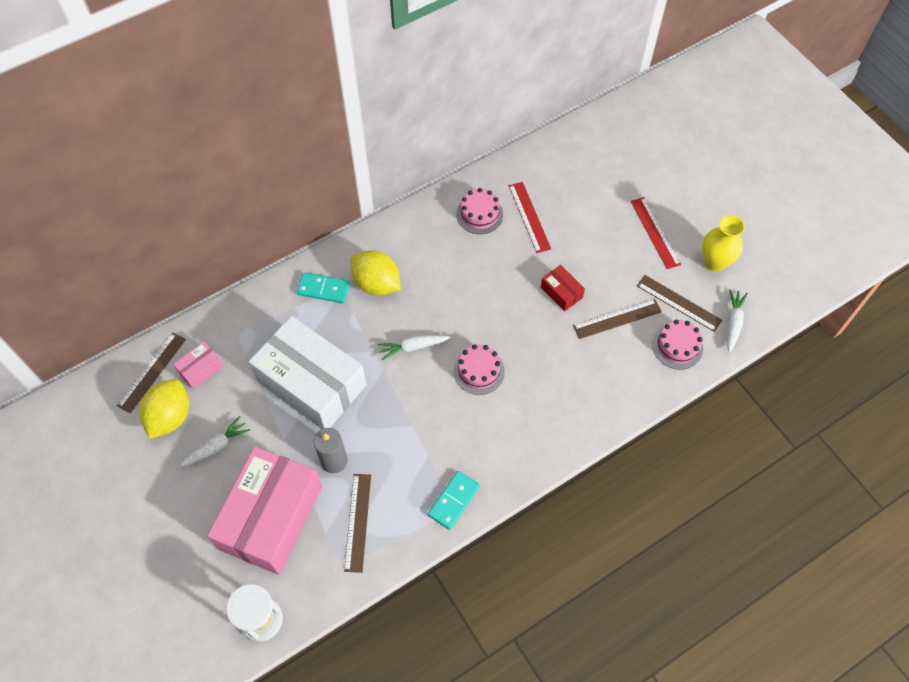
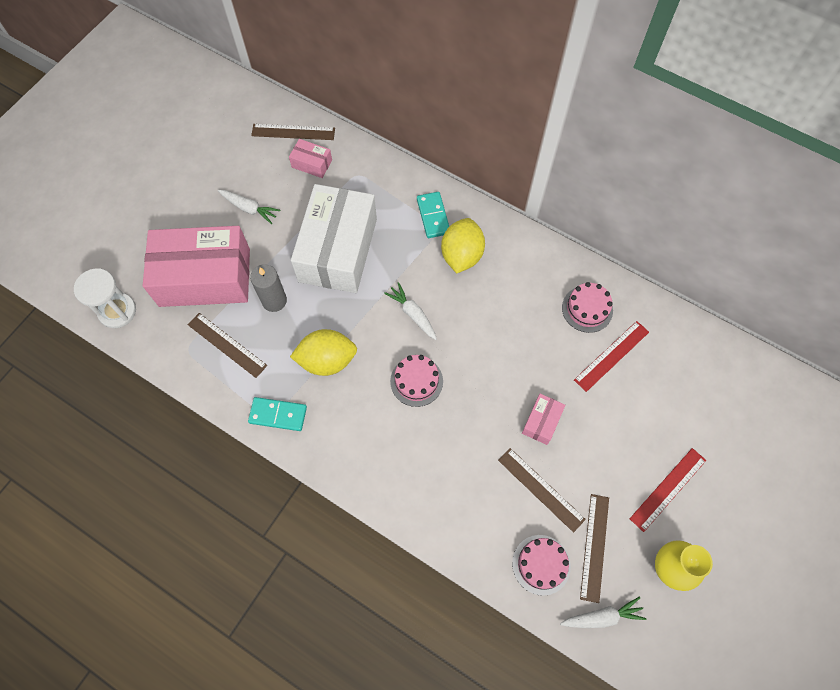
camera: 65 degrees right, 5 degrees up
(170, 416) = (261, 164): yellow lemon -> yellow lemon (327, 360)
(358, 522) = (227, 345): brown ruler -> brown ruler turned 60 degrees clockwise
(561, 292) = (541, 422): red box -> pink box

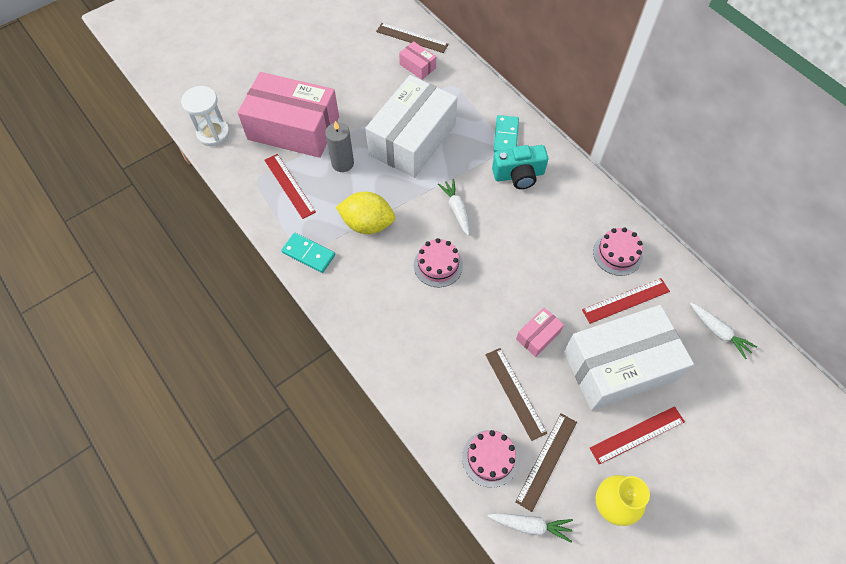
camera: 20 degrees right, 5 degrees down
(227, 345) = (289, 185): brown ruler -> red ruler
(249, 208) = (351, 86): white carrot -> white carrot (718, 332)
(461, 255) = (518, 175): yellow lemon -> turquoise camera
(628, 425) = (619, 366): none -> white box

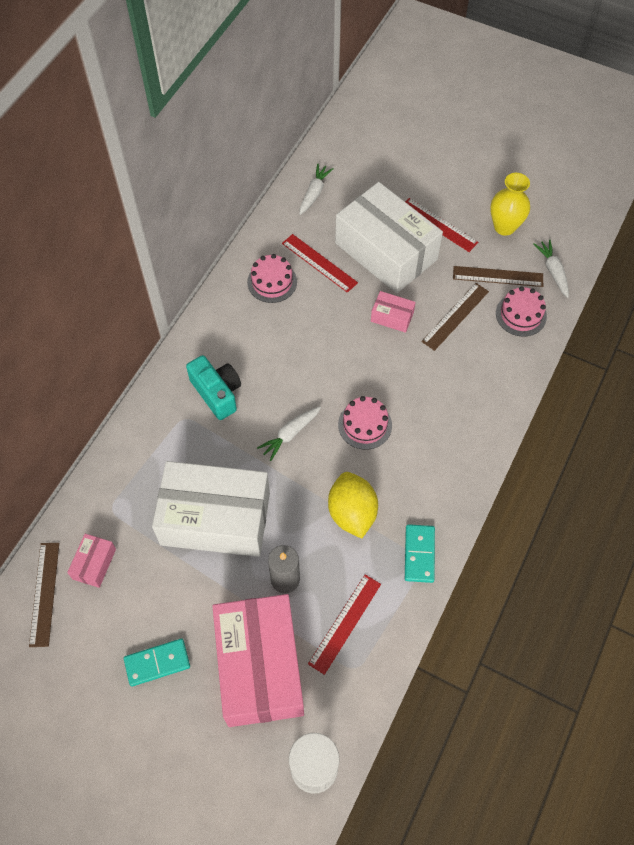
camera: 115 degrees left, 0 degrees up
(506, 136) = (168, 423): turquoise domino -> turquoise domino (157, 663)

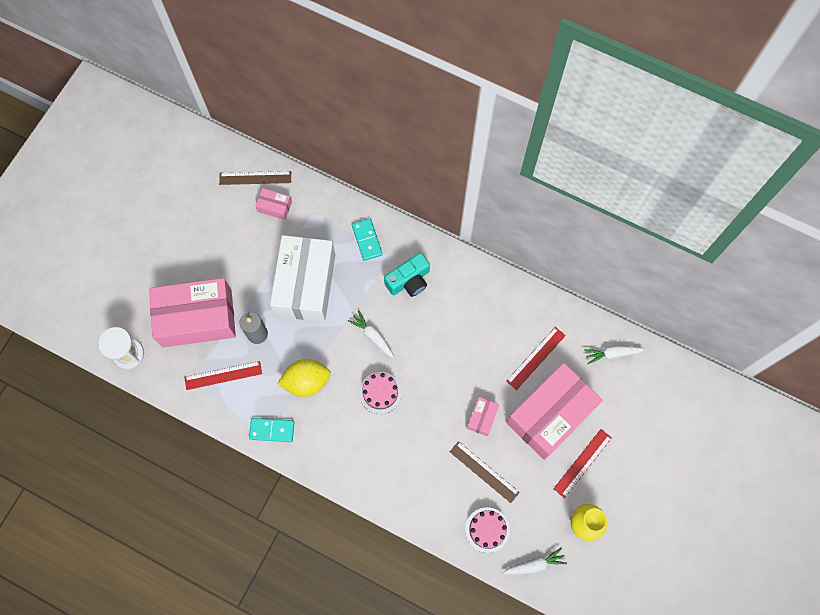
camera: 90 degrees right, 10 degrees up
(157, 663) = (204, 252): turquoise domino -> turquoise domino (367, 240)
(272, 282) = (515, 319): pink cake -> none
(314, 193) = (612, 354): white carrot -> white carrot turned 150 degrees clockwise
(345, 623) = (223, 375): red ruler -> red ruler turned 45 degrees counterclockwise
(386, 251) = (550, 415): white box -> pink box
(498, 276) = (527, 513): brown ruler -> none

